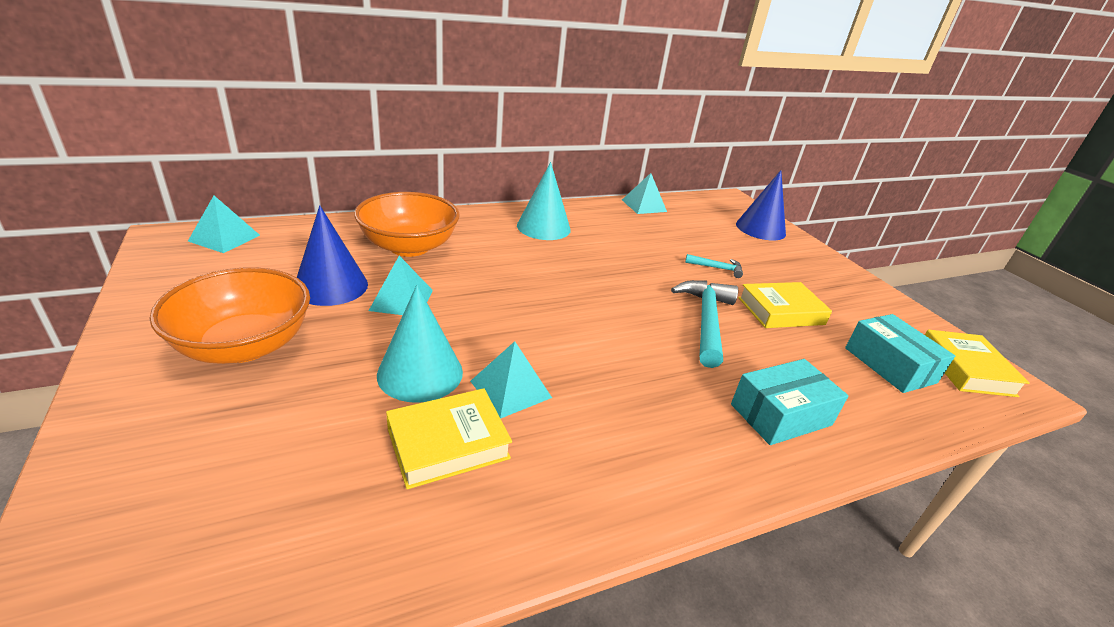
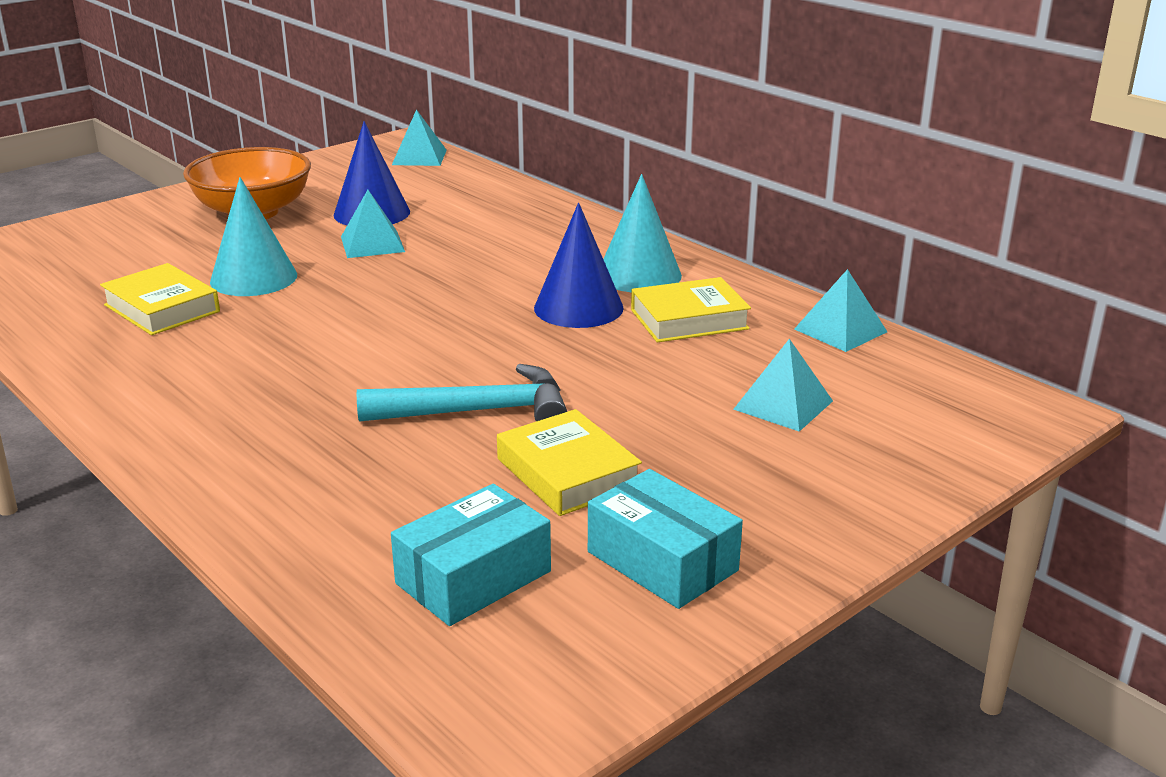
camera: 75 degrees right, 5 degrees down
(409, 247) = (489, 222): orange bowl -> none
(510, 389) = (251, 318): turquoise pyramid -> turquoise pyramid (783, 405)
(717, 268) = (663, 411): turquoise hammer -> none
(760, 229) = (910, 448): blue cone -> blue cone (578, 308)
(780, 414) = (284, 473): turquoise box -> turquoise box (662, 561)
(966, 369) = (527, 673): yellow book -> yellow book (689, 319)

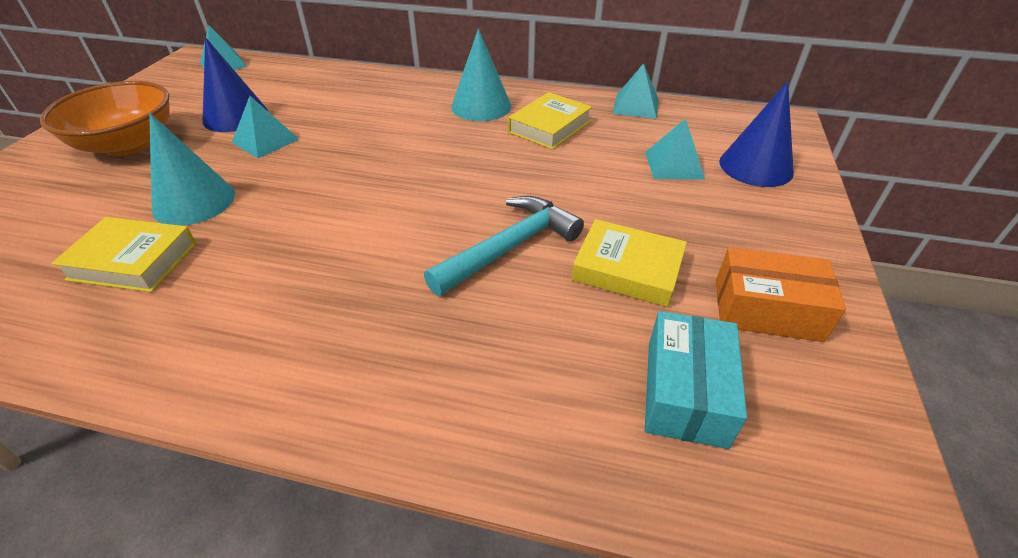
camera: 35 degrees left, 15 degrees up
(578, 308) = (474, 142): blue cone -> blue cone (755, 166)
(662, 561) = (767, 309): turquoise box -> orange box

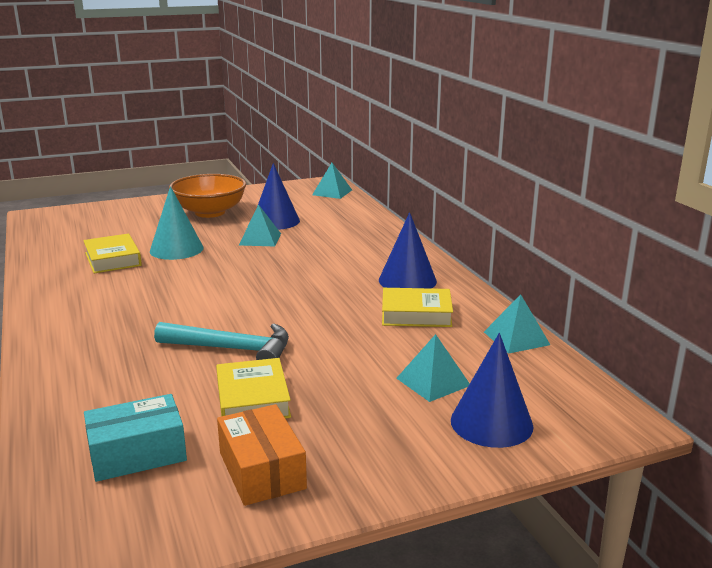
camera: 55 degrees right, 20 degrees down
(481, 106) = (407, 280): turquoise cone -> blue cone

